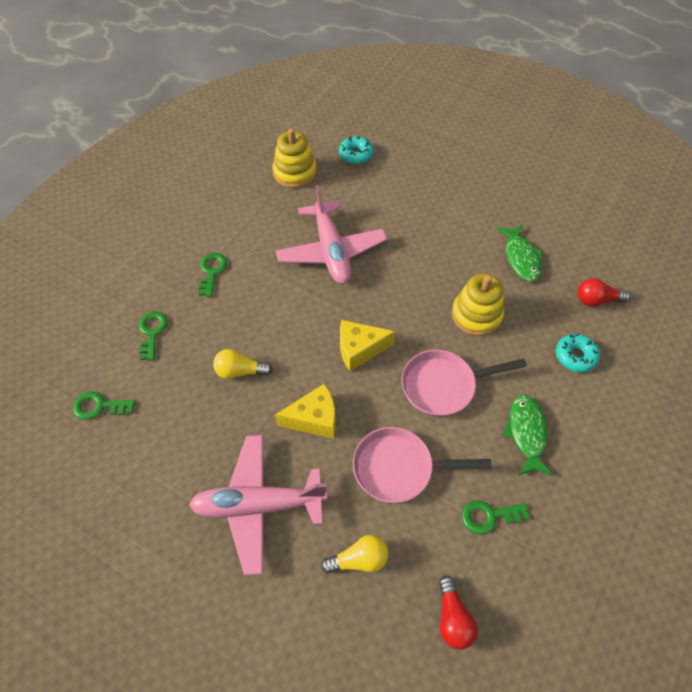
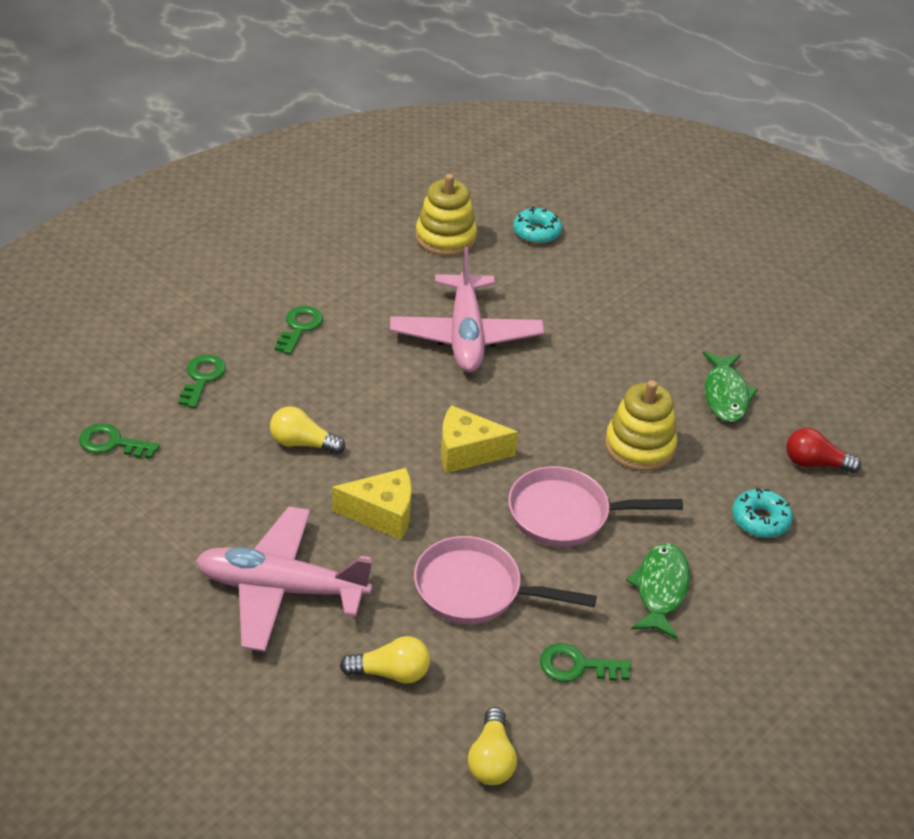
camera: 10 degrees right, 15 degrees down
(453, 618) = (491, 760): red light bulb -> yellow light bulb

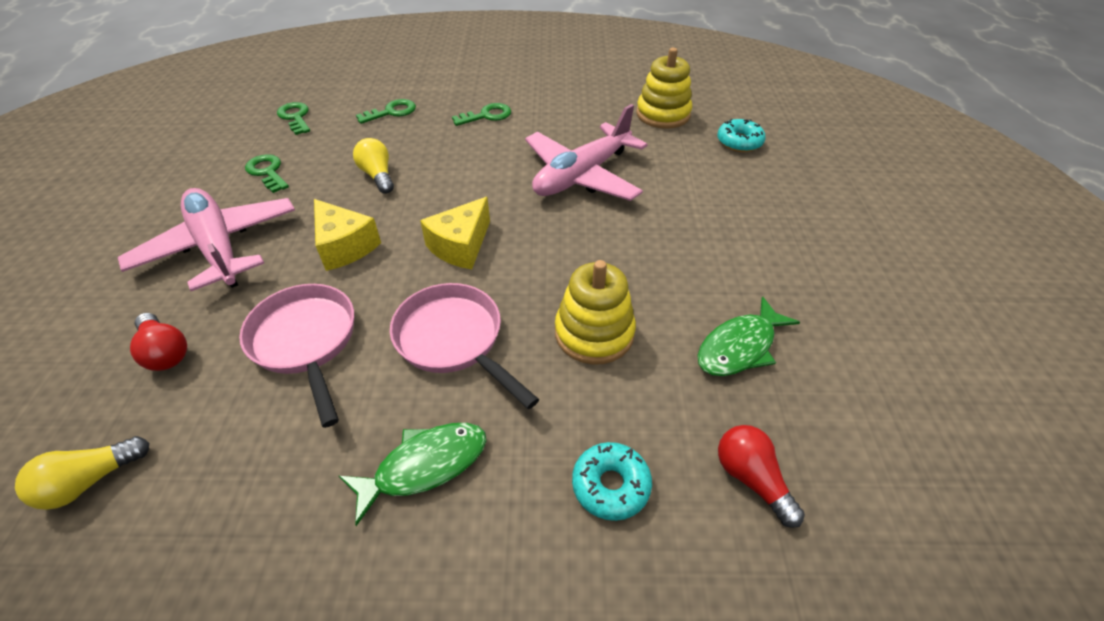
camera: 50 degrees right, 5 degrees up
(391, 673) = (165, 352): yellow light bulb -> red light bulb
(467, 452) = (461, 246): yellow cheese -> yellow cheese turned 105 degrees counterclockwise
(577, 666) = (262, 467): green key -> green key (267, 172)

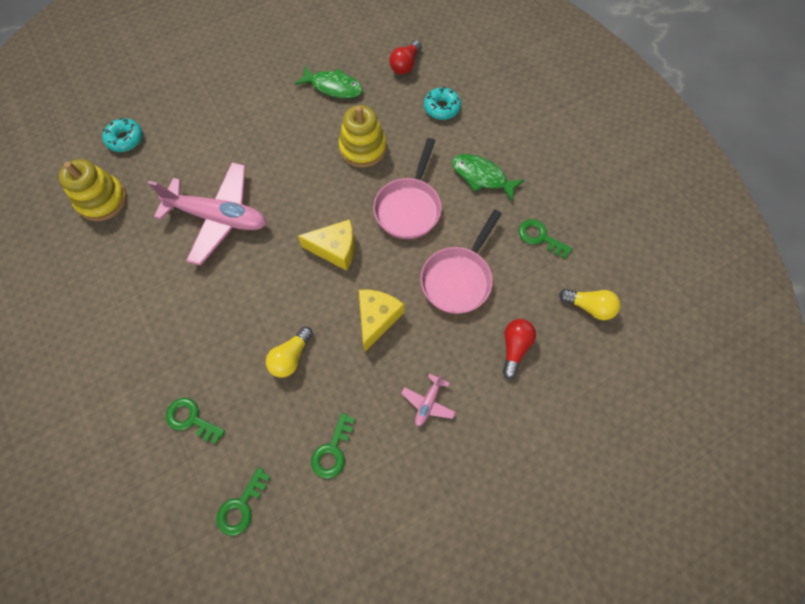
camera: 120 degrees left, 20 degrees up
(218, 247) = (428, 402): pink plane -> pink plane, size x0.43
(487, 115) = (161, 331): green key -> green key (540, 237)

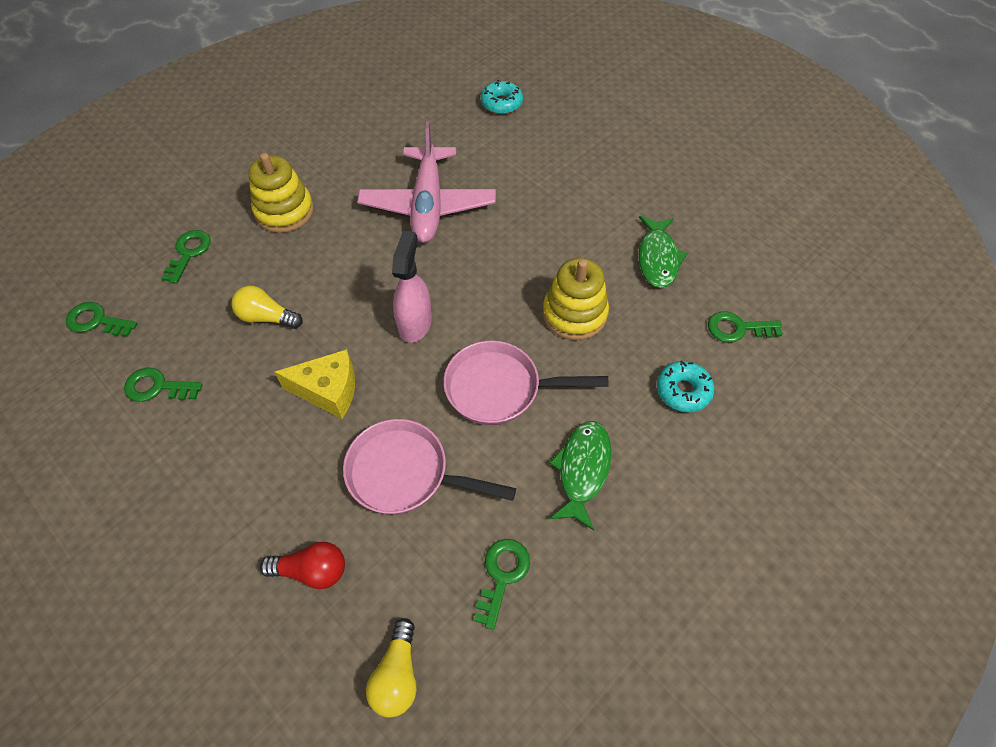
camera: 75 degrees right, 10 degrees down
(102, 200) = (422, 111): yellow stacking toy -> yellow stacking toy (284, 211)
(335, 249) = (415, 323): yellow cheese -> pink spray bottle
(405, 65) = (737, 328): red light bulb -> green key
(428, 402) = (222, 475): pink plane -> none

